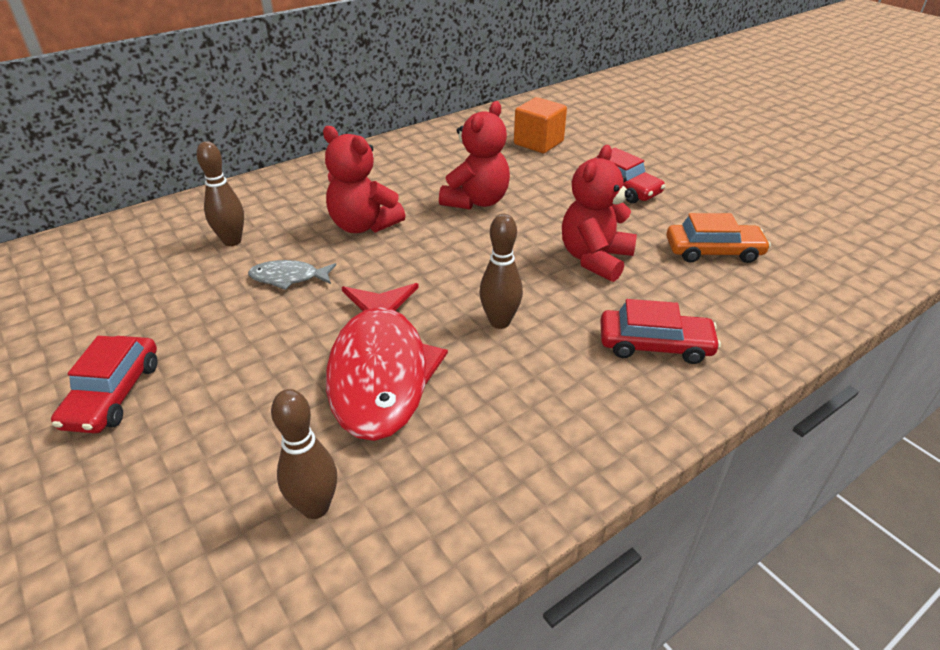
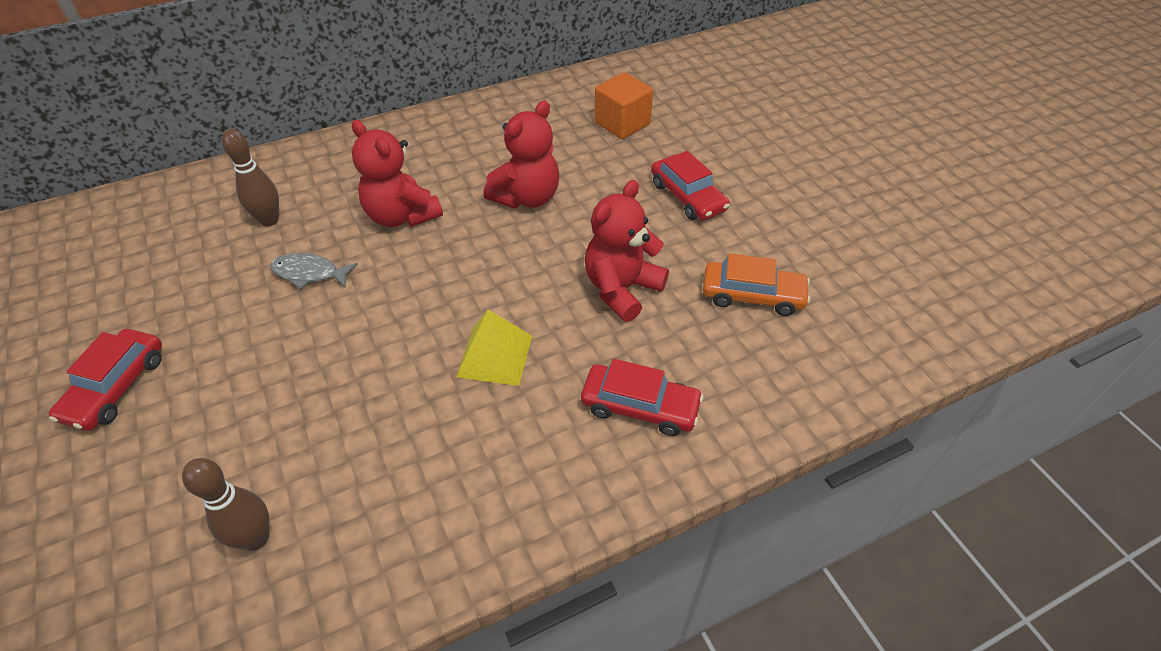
camera: 10 degrees right, 10 degrees up
(380, 371) = (361, 397): red fish -> none
(499, 322) = (495, 355): brown bowling pin -> yellow pyramid

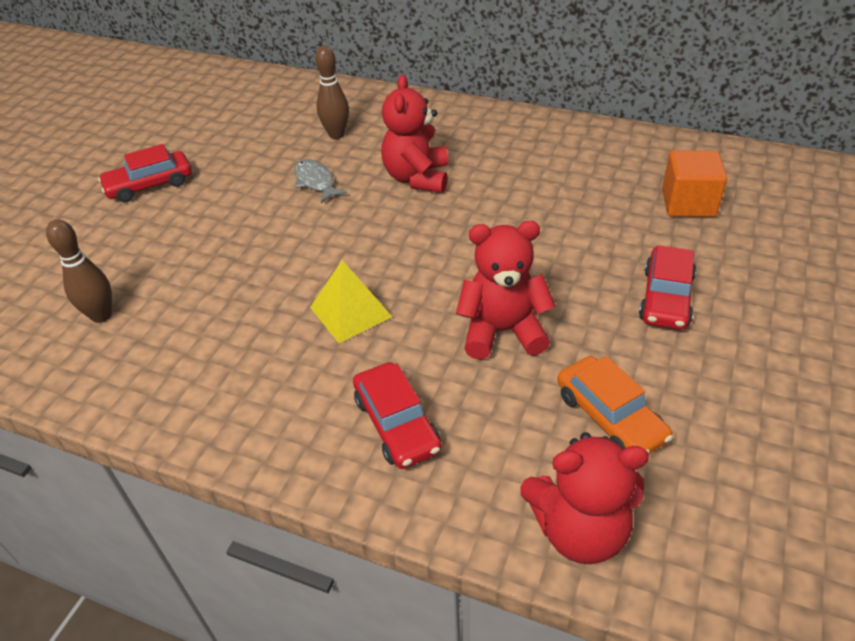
camera: 50 degrees right, 5 degrees down
(527, 197) = (523, 216): red teddy bear -> red teddy bear (579, 530)

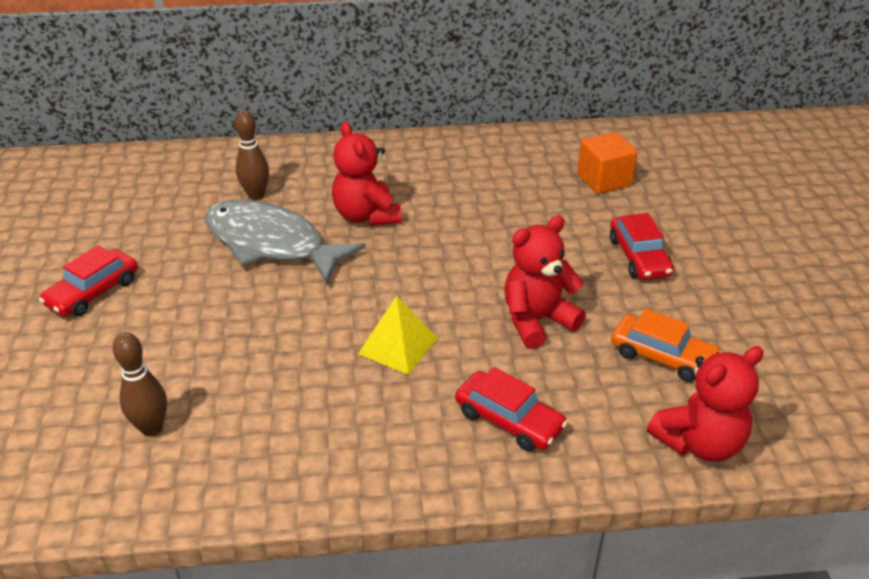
camera: 30 degrees left, 5 degrees down
(316, 182) = (271, 244): grey fish -> grey fish, size x2.24

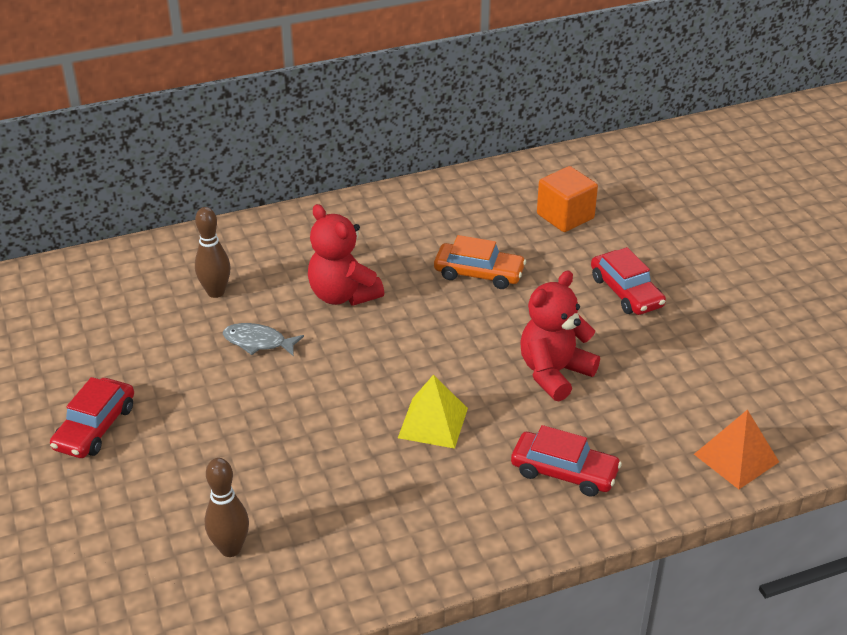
camera: 15 degrees left, 0 degrees up
(271, 244) = (258, 342): grey fish -> grey fish, size x0.45
(662, 356) = (679, 386): orange car -> orange car (479, 273)
(699, 442) = (736, 458): red teddy bear -> orange pyramid

